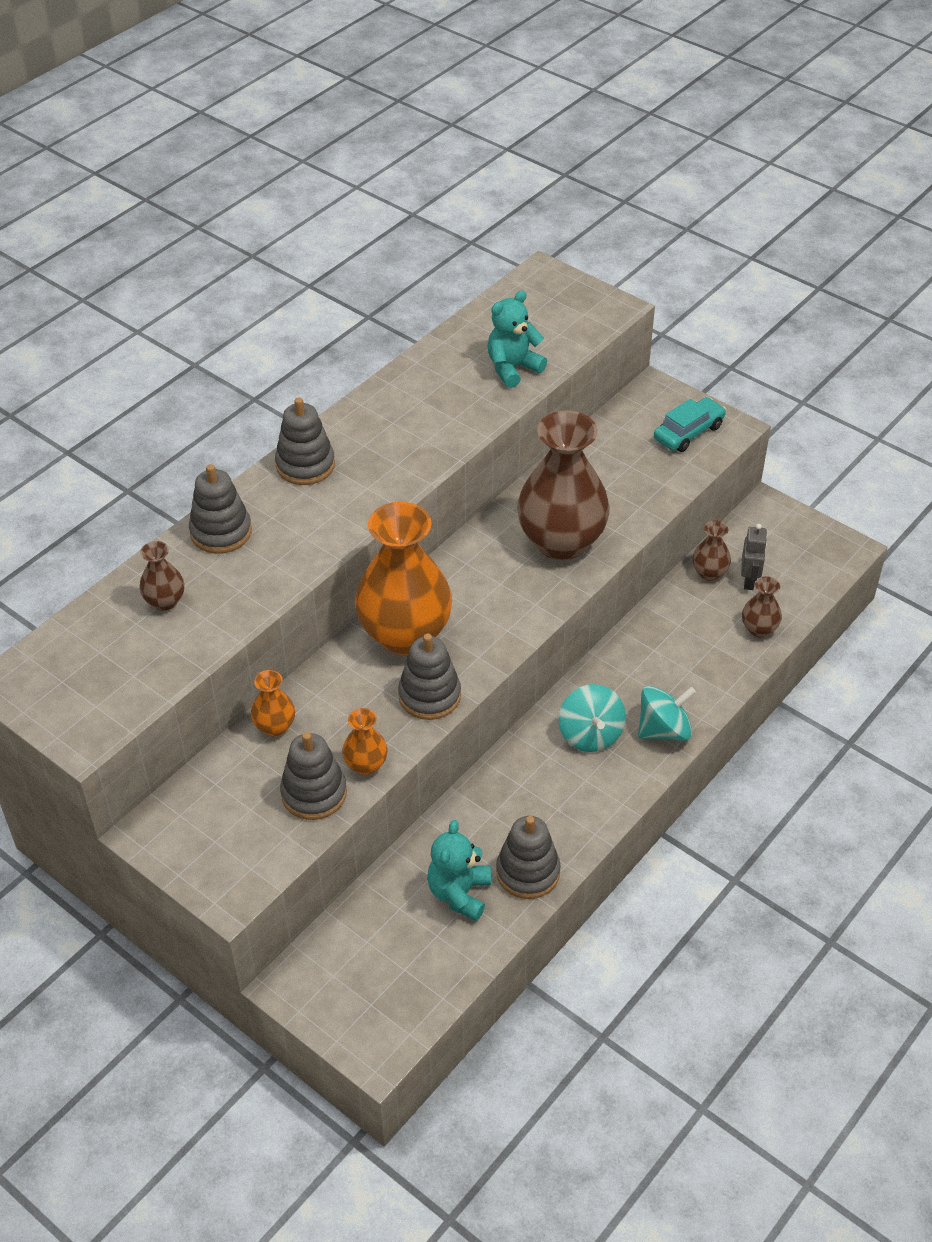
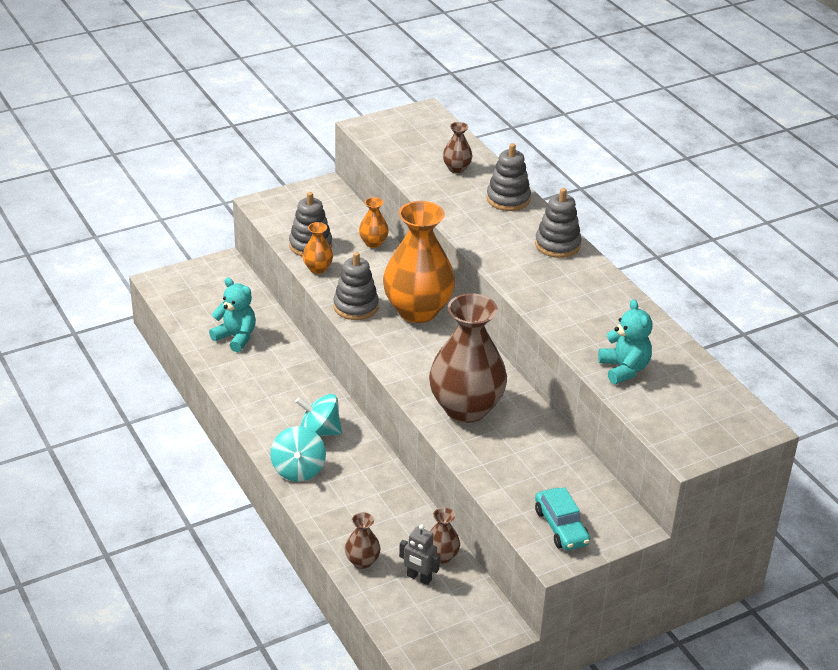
camera: 110 degrees right, 10 degrees down
(528, 872) = (229, 369): grey stacking toy -> none

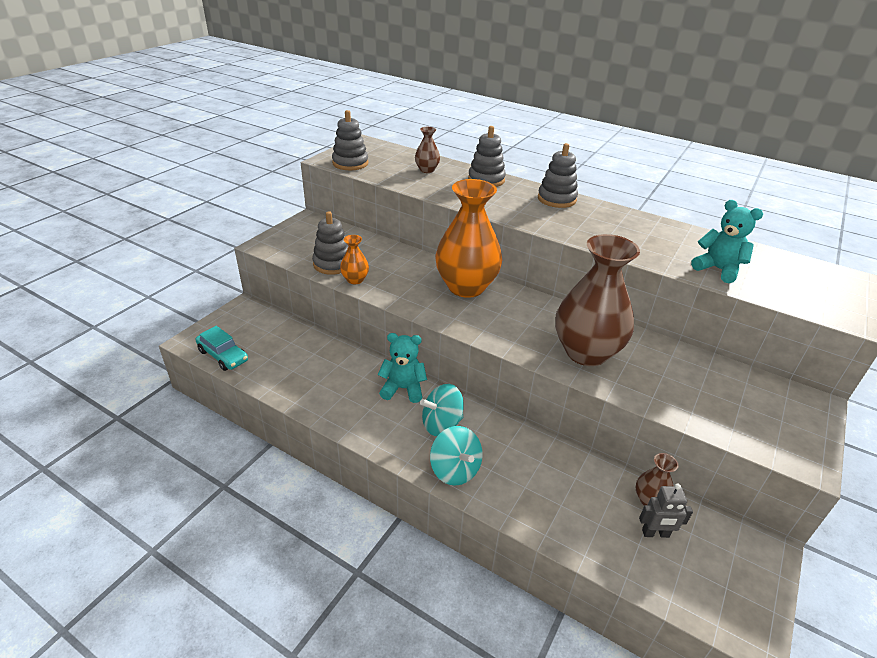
camera: 30 degrees left, 0 degrees up
(236, 337) = (299, 366): turquoise teddy bear -> turquoise teddy bear (403, 389)
(356, 306) = (415, 300): grey stacking toy -> grey stacking toy (350, 163)
(362, 561) = (595, 542): brown vase -> none
(373, 243) = (382, 248): orange vase -> none
(561, 527) = (775, 428): turquoise car -> turquoise car (223, 356)

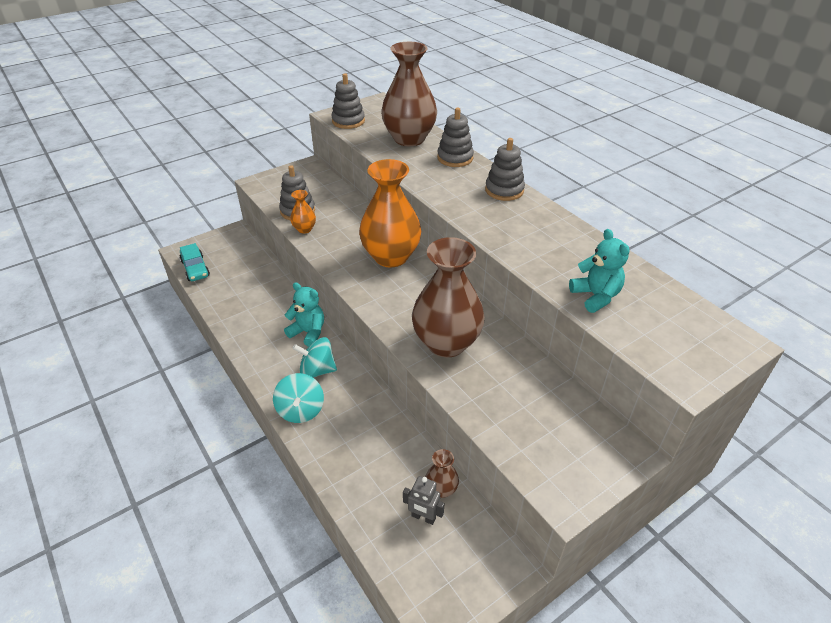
camera: 25 degrees right, 5 degrees up
(427, 170) = (409, 139): brown vase -> brown vase, size x2.27

